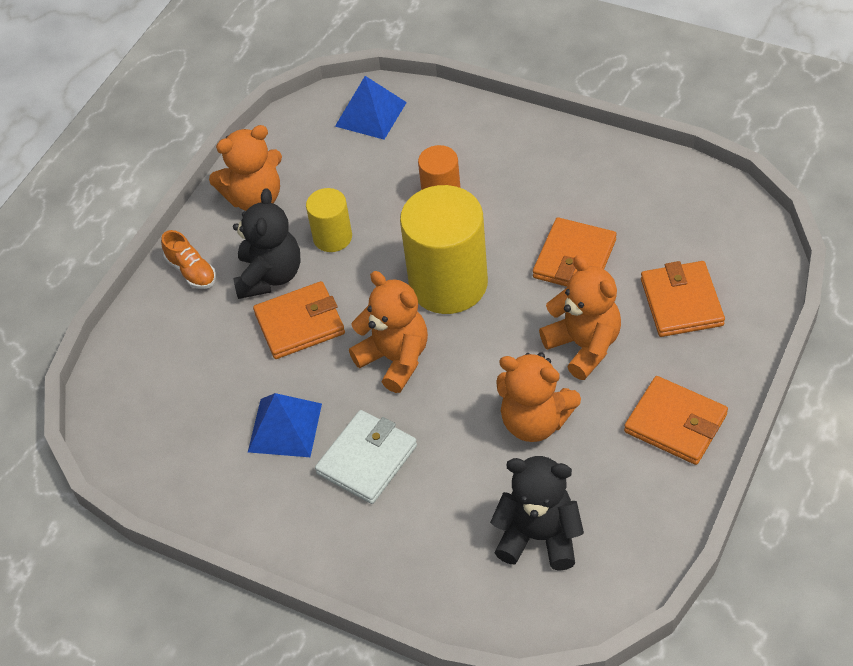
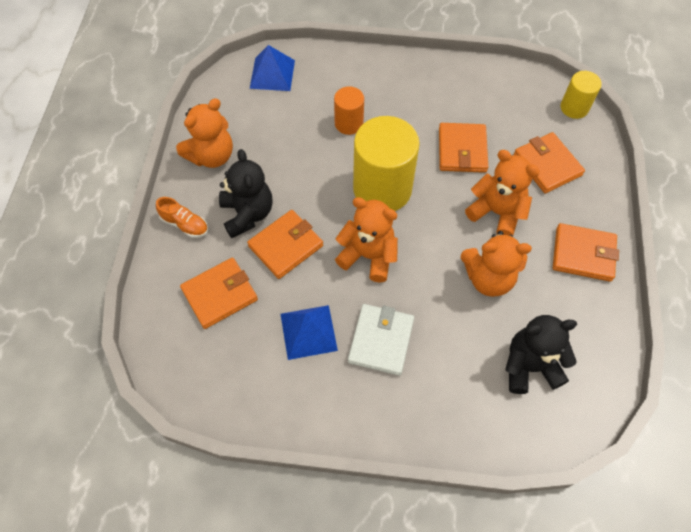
camera: 25 degrees left, 10 degrees up
(199, 360) = (220, 294): none -> orange wallet
(332, 237) = (283, 173): yellow cylinder -> yellow cylinder (574, 107)

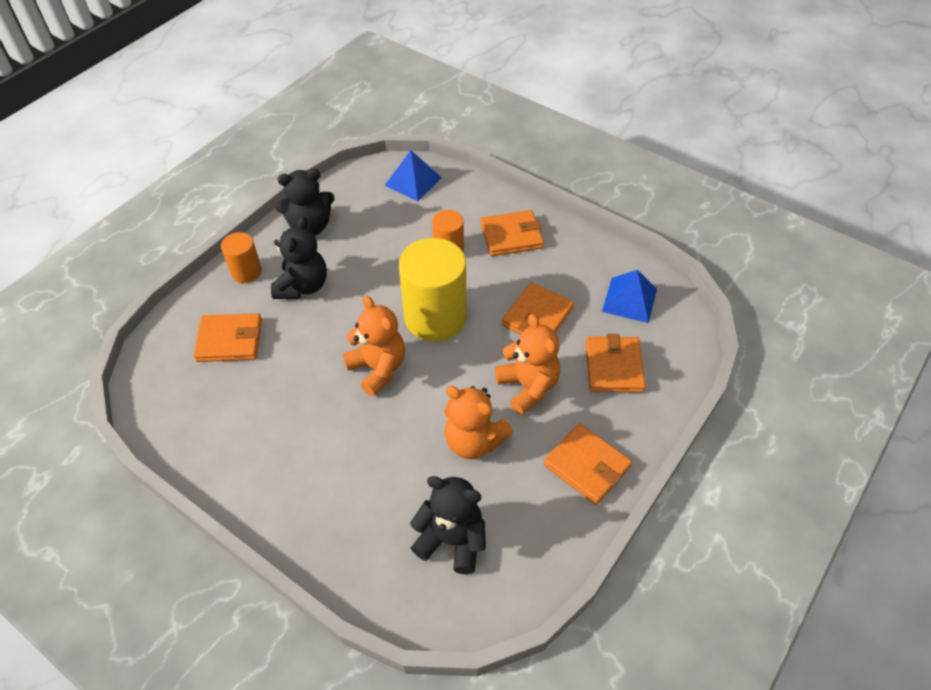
camera: 30 degrees right, 10 degrees down
(185, 224) = (246, 272): orange shoe -> orange cylinder
(211, 156) = (310, 226): orange teddy bear -> black teddy bear
(286, 246) = (314, 327): orange wallet -> orange wallet (511, 236)
(308, 332) = (277, 406): blue pyramid -> blue pyramid (629, 300)
(381, 340) = (332, 446): white wallet -> none
(574, 107) = (684, 326): yellow cylinder -> none

